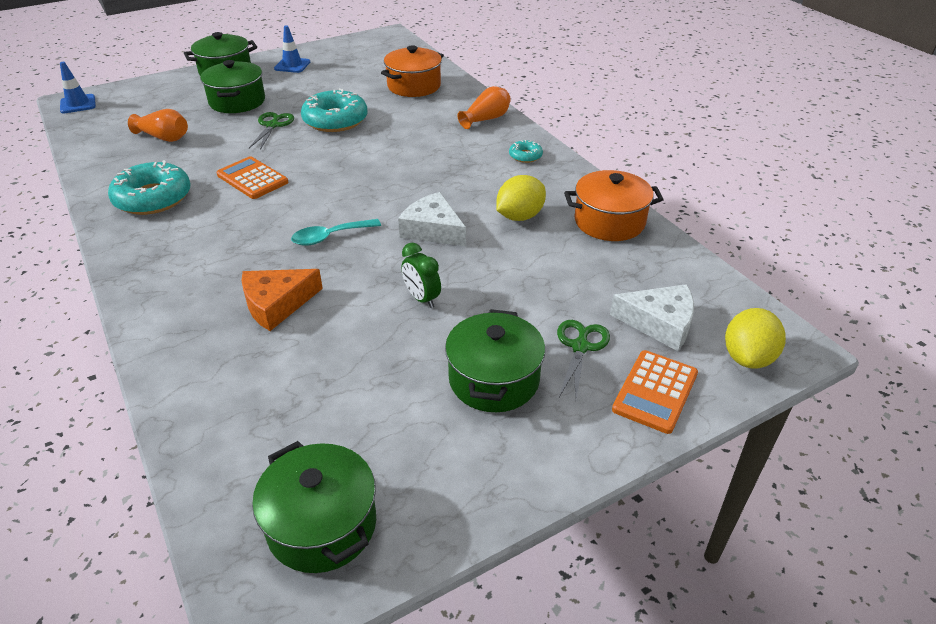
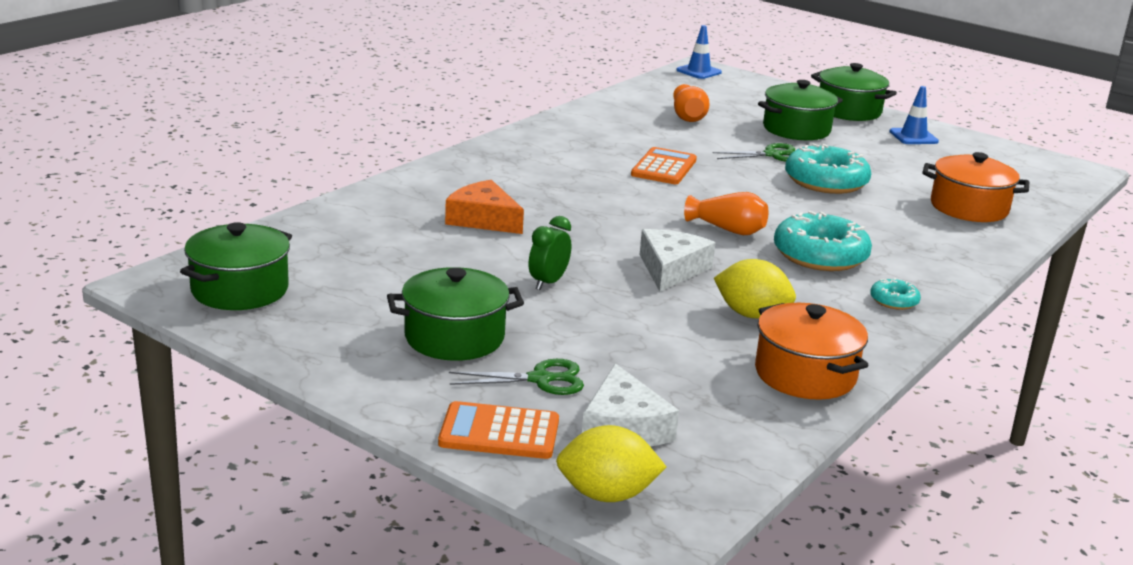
camera: 65 degrees right, 15 degrees down
(153, 198) = (586, 136): turquoise donut -> turquoise donut (820, 255)
(330, 237) = (605, 221): turquoise spoon -> none
(486, 119) = (952, 263): orange vase -> orange vase (727, 229)

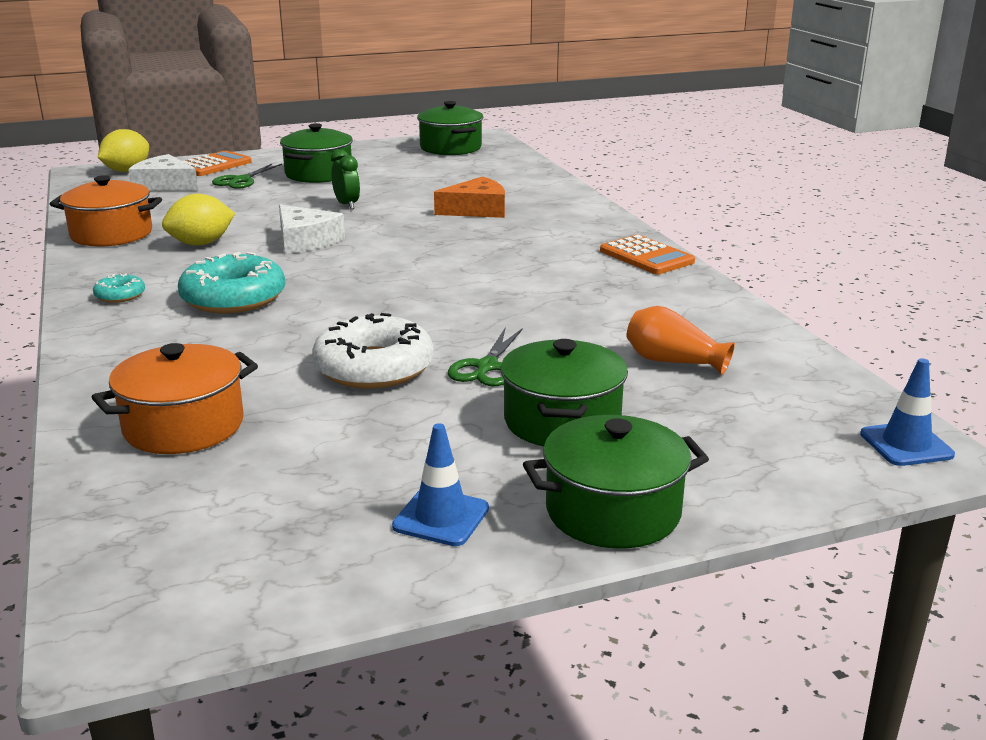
camera: 125 degrees right, 0 degrees up
(664, 167) = (512, 297): orange calculator -> orange calculator (646, 256)
(727, 229) = (337, 279): orange vase -> none
(826, 181) = (374, 367): turquoise donut -> white donut

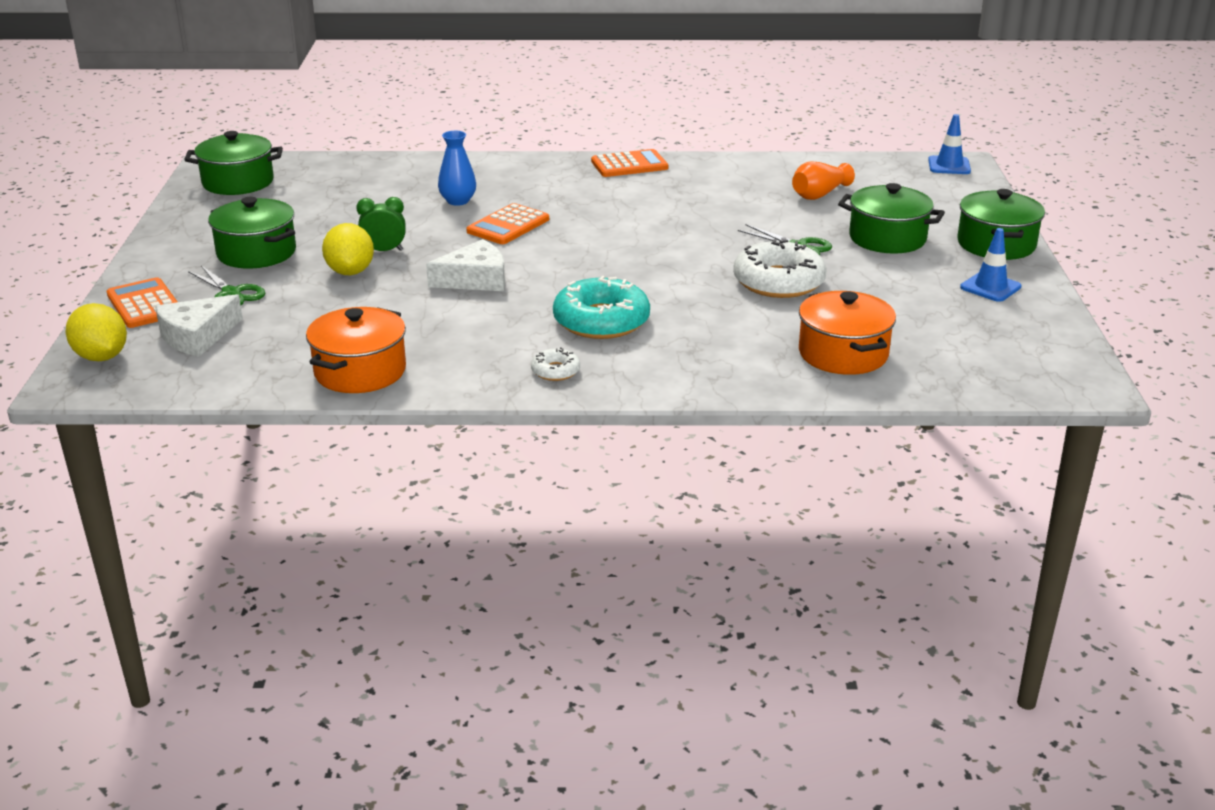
camera: 70 degrees left, 5 degrees up
(120, 295) = (555, 371): turquoise donut -> white donut
(201, 244) = (438, 327): yellow lemon -> yellow lemon (350, 272)
(435, 234) = (508, 225): none -> orange calculator
(477, 210) = (458, 201): orange cheese -> blue vase

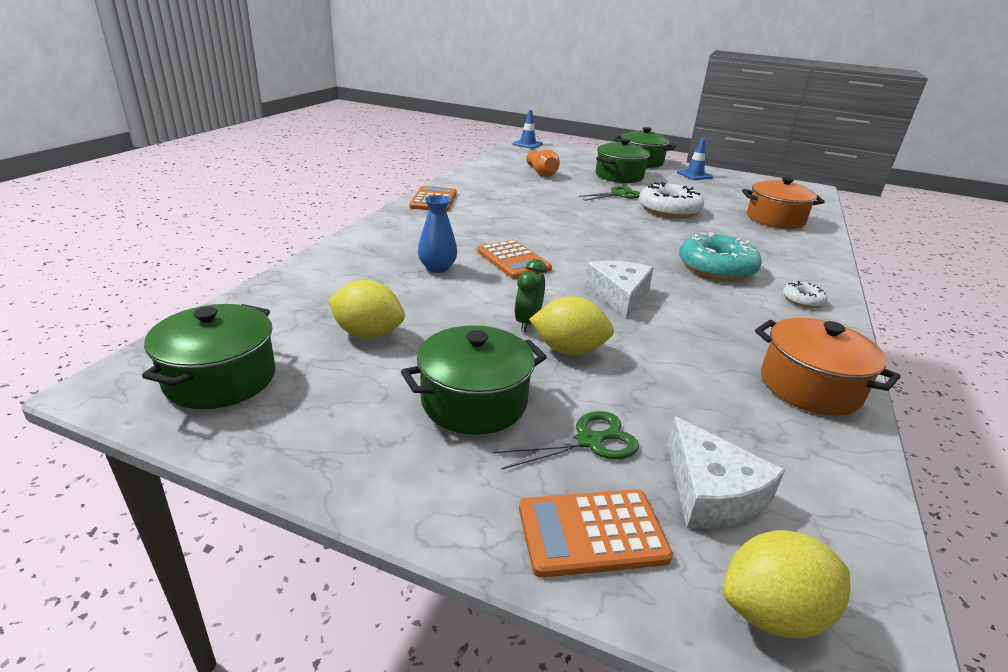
camera: 70 degrees left, 0 degrees up
(322, 204) = (368, 334): none -> yellow lemon

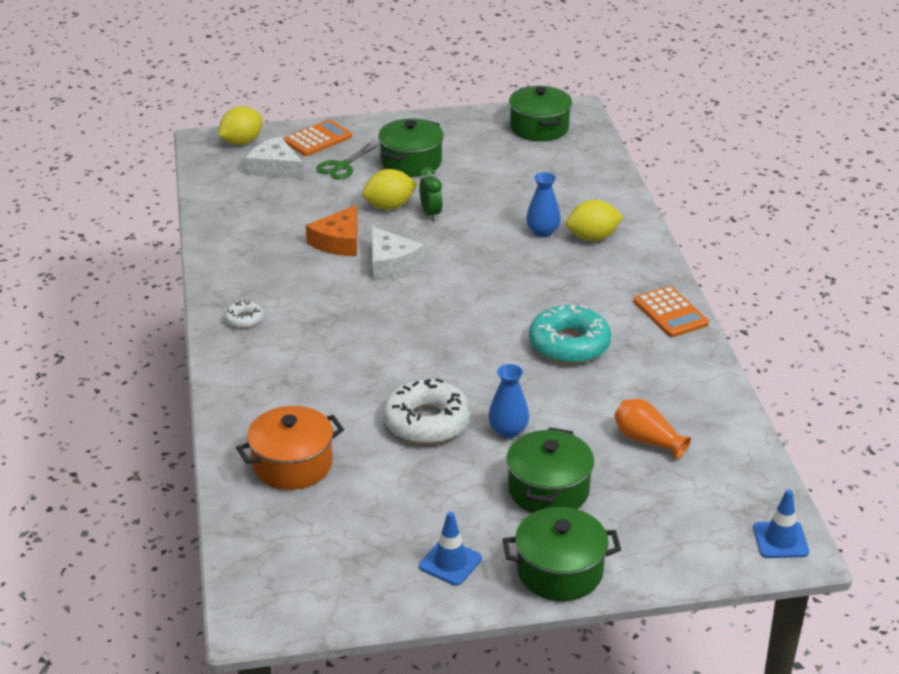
camera: 150 degrees right, 5 degrees up
(368, 334) = (510, 171): yellow lemon -> yellow lemon (592, 238)
(513, 260) = (500, 264): orange calculator -> none
(618, 194) = (508, 430): green scissors -> blue vase
(664, 333) = (339, 241): none -> orange cheese
(716, 267) = (329, 331): turquoise donut -> turquoise donut (569, 344)
(809, 387) = (233, 238): orange pot -> none

